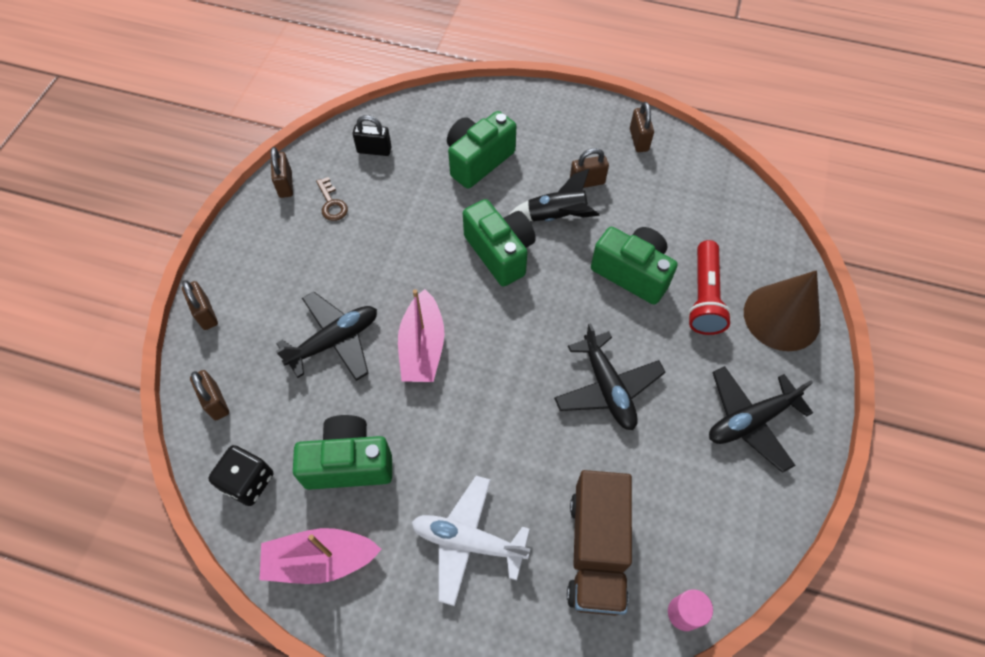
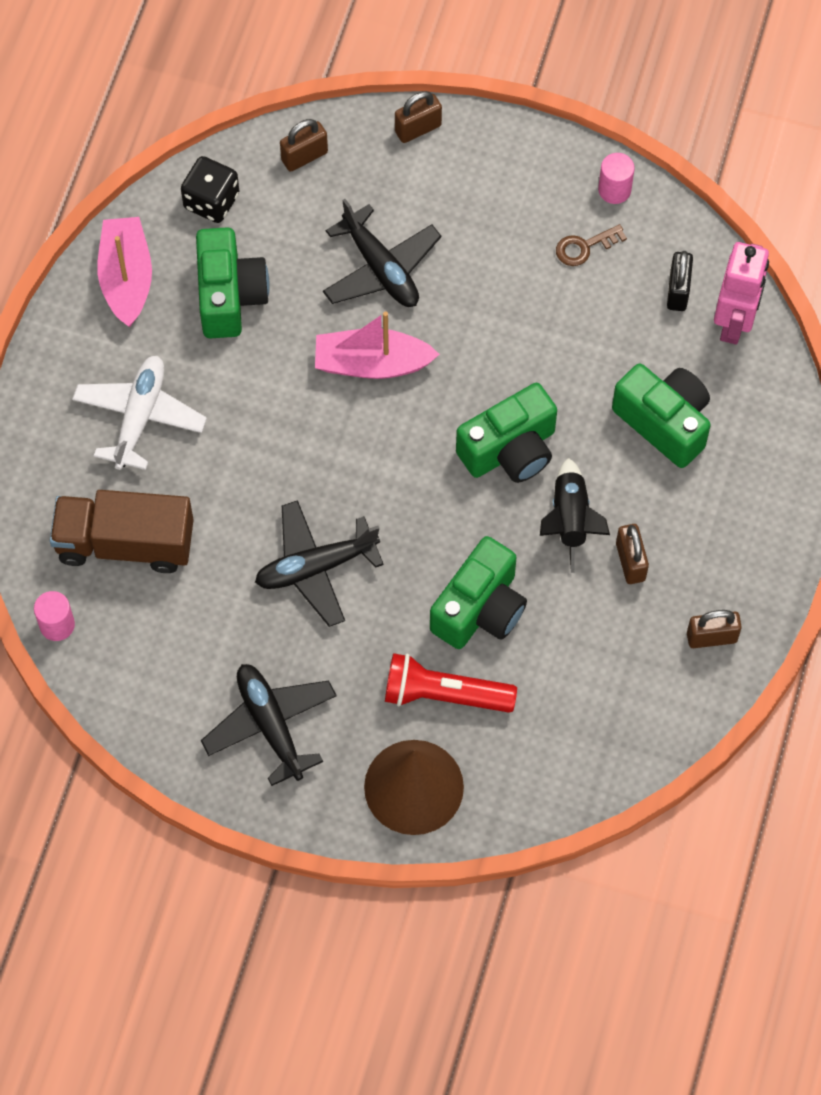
camera: 90 degrees right, 5 degrees up
(285, 184) = (614, 190): brown padlock -> pink cylinder
(401, 120) = (734, 322): none -> pink robot

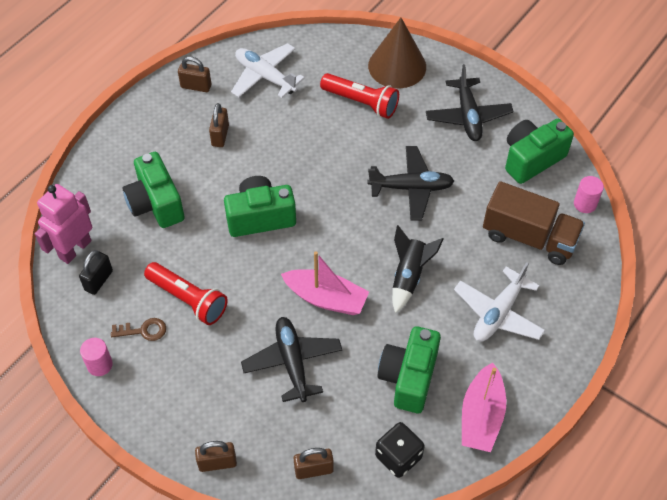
camera: 160 degrees left, 10 degrees down
(480, 609) = (321, 137): green camera -> green camera (531, 159)
(549, 304) = (188, 299): none -> red flashlight
(570, 520) = (243, 167): black rocket -> black rocket (409, 276)
(613, 693) = (265, 76): none -> white plane

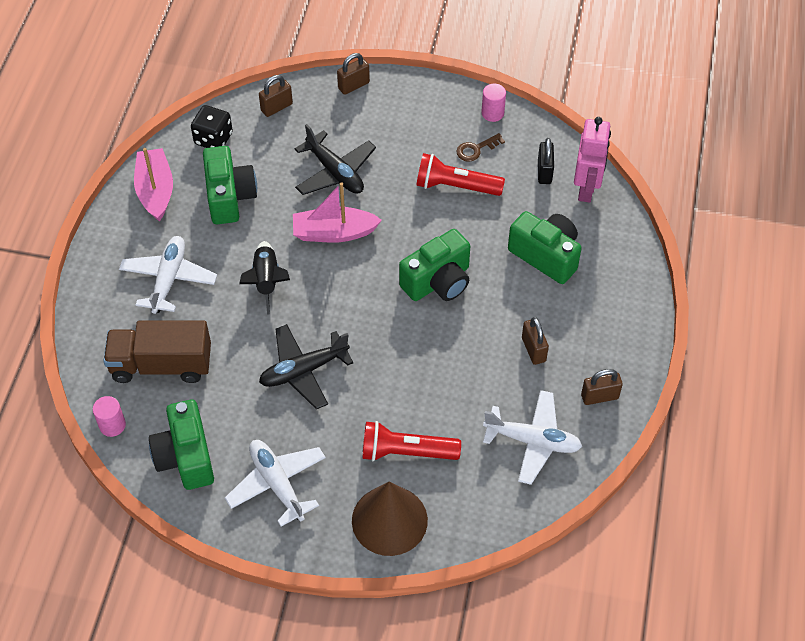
camera: 155 degrees right, 0 degrees up
(468, 116) = (277, 484): black plane -> white plane
(531, 159) = (186, 457): green camera -> green camera turned 135 degrees clockwise

